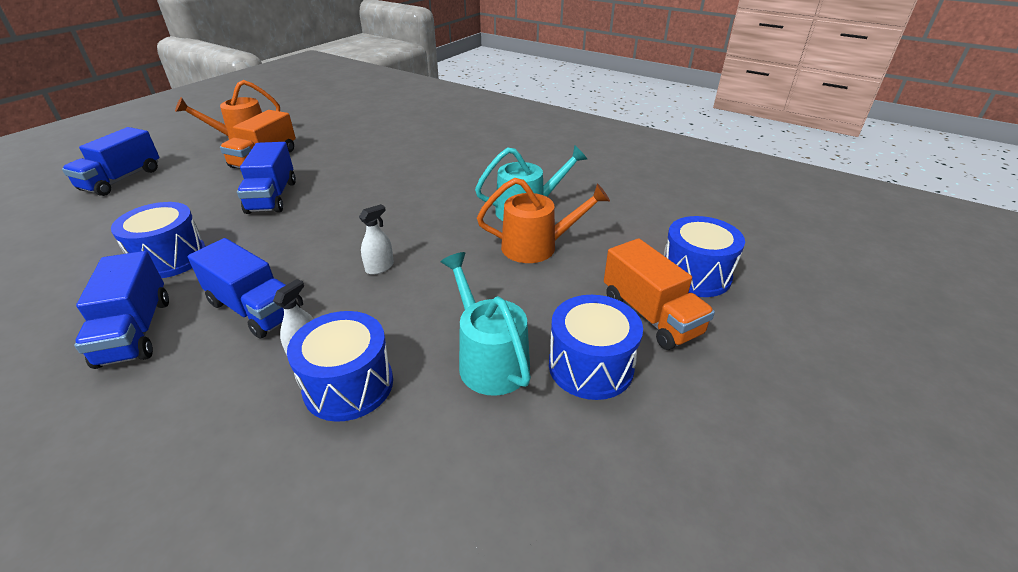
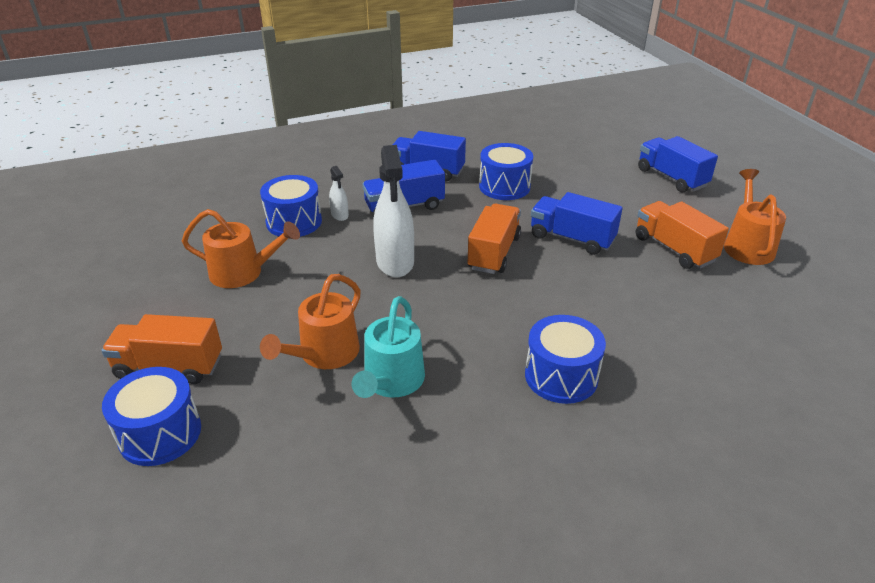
camera: 125 degrees right, 0 degrees up
(323, 223) = (494, 253): none -> orange truck
(379, 267) = (395, 262): white spray bottle -> white spray bottle, size x2.12
(489, 359) = (243, 273): turquoise watering can -> orange watering can
(590, 366) = (179, 309): blue drum -> blue drum (561, 376)

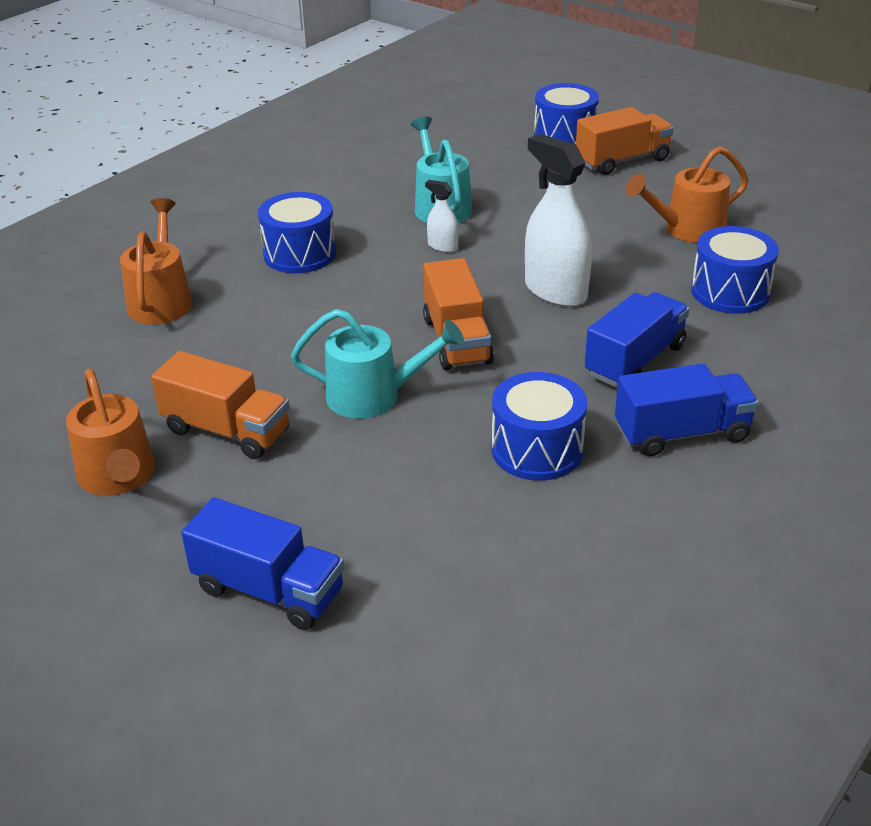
camera: 150 degrees right, 0 degrees up
(324, 354) = (517, 203): orange watering can -> orange watering can (161, 300)
(339, 215) = (694, 319): white spray bottle -> white spray bottle (443, 246)
(572, 238) = (374, 396): blue truck -> turquoise watering can

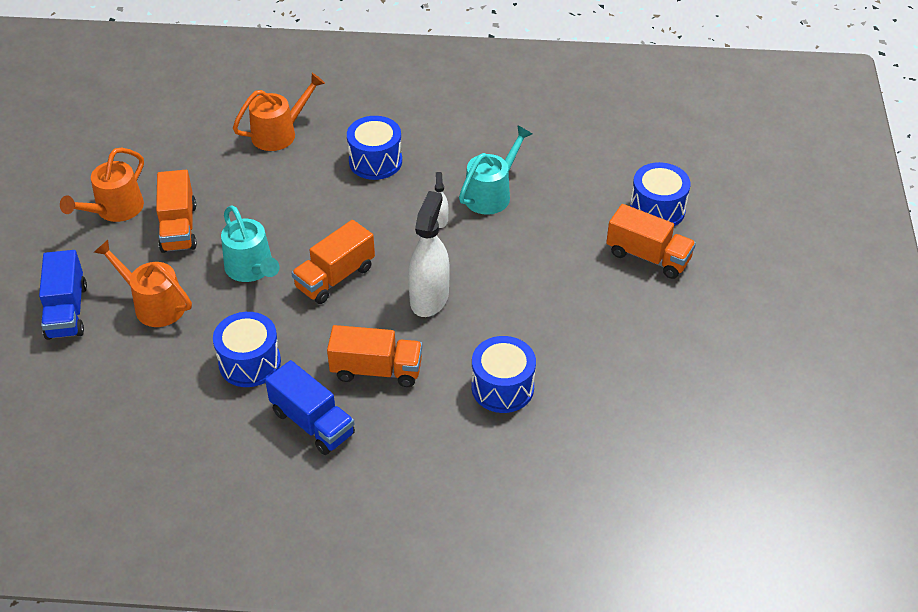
camera: 55 degrees right, 10 degrees up
(635, 361) = (376, 370): blue truck -> orange truck
(687, 230) = (572, 333): orange watering can -> orange watering can (153, 304)

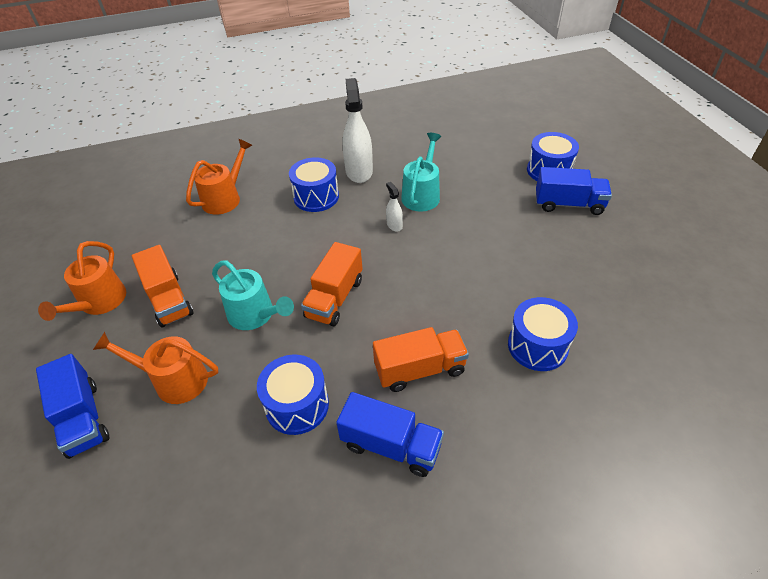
camera: 20 degrees left, 0 degrees up
(429, 298) = (425, 289): white spray bottle -> white spray bottle (359, 171)
(648, 256) = (568, 204): orange truck -> blue truck

